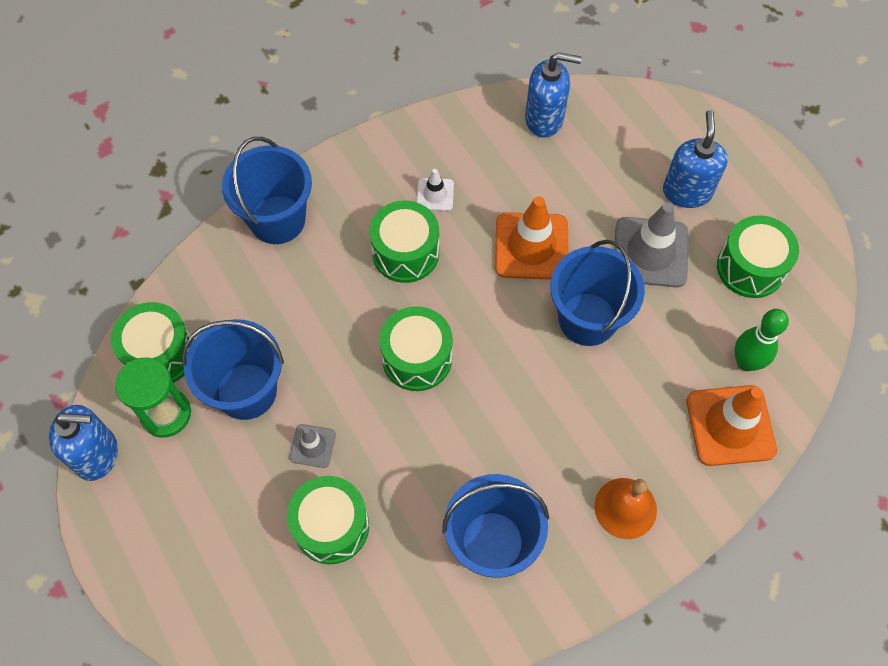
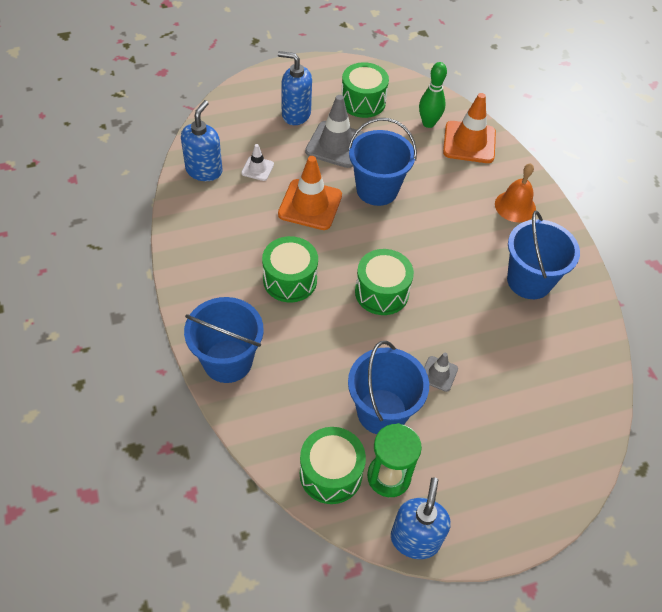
camera: 80 degrees left, 10 degrees down
(331, 526) = (504, 373): green drum -> none
(435, 194) = (244, 250): white traffic cone -> white traffic cone (257, 168)

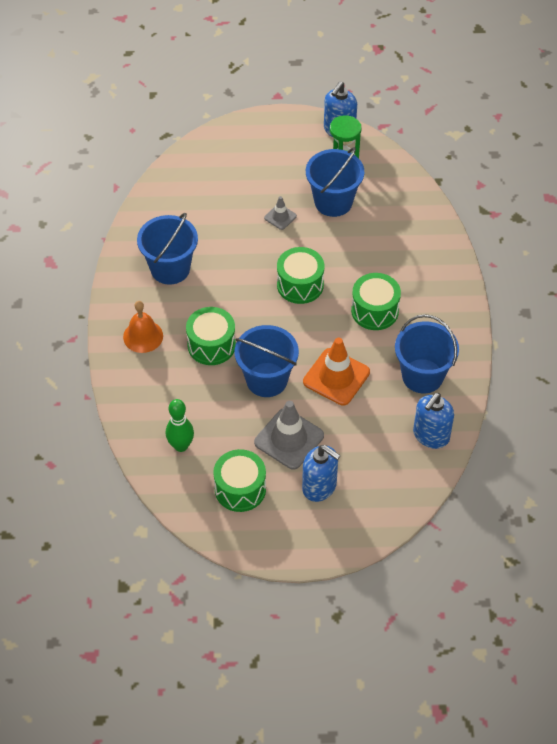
camera: 160 degrees left, 0 degrees up
(227, 361) = (440, 258): blue bucket -> blue bucket (422, 376)
(257, 168) = (377, 427): white traffic cone -> none
(331, 473) = (382, 174): green drum -> green drum (211, 345)
(469, 142) = (150, 413): orange traffic cone -> none

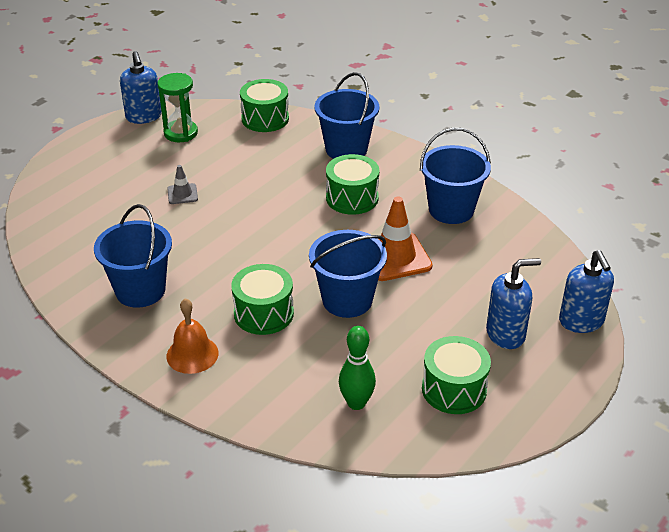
camera: 50 degrees left, 15 degrees down
(289, 439) = (430, 323): grey traffic cone -> none
(300, 285) = (269, 223): green drum -> green drum (265, 119)
(333, 202) = (210, 158): blue bucket -> blue bucket (346, 149)
(431, 435) = (518, 238): blue soap dispenser -> blue soap dispenser (581, 321)

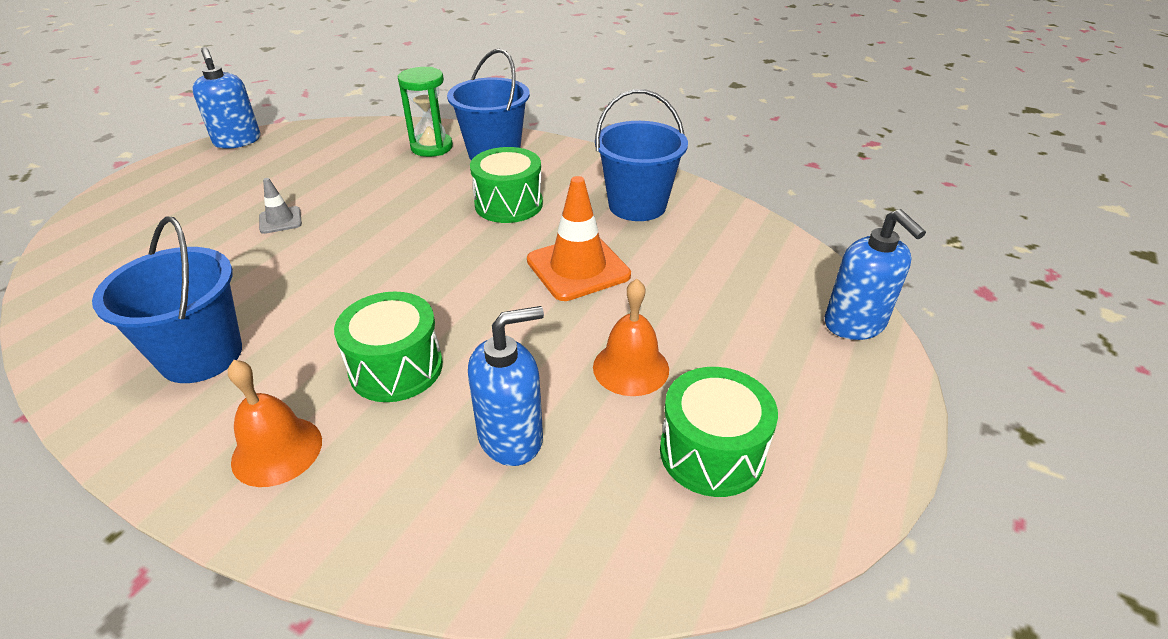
camera: 10 degrees left, 0 degrees up
(181, 133) = (284, 154): green hourglass -> green hourglass (431, 147)
(265, 119) = (391, 131): green drum -> none
(347, 300) = (521, 333): blue bucket -> none
(356, 403) = (560, 501): green bowling pin -> none
(416, 332) = (631, 368): none -> orange bell
(506, 334) = (759, 354): blue soap dispenser -> blue soap dispenser (511, 437)

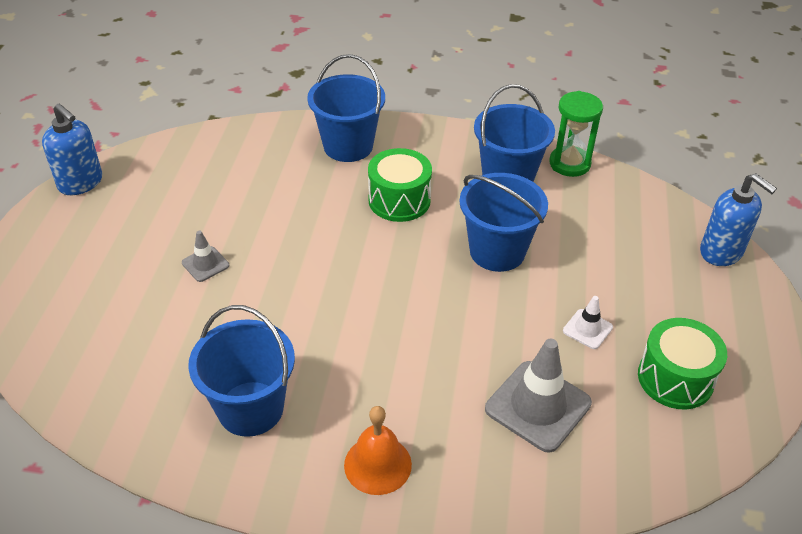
camera: 20 degrees left, 5 degrees up
(396, 368) = (416, 376): green drum -> none
(431, 147) = (284, 150): green hourglass -> green hourglass (569, 163)
(511, 437) = (538, 406): blue soap dispenser -> grey traffic cone
(578, 268) = (497, 251): orange traffic cone -> blue bucket
(631, 368) = (587, 329): orange bell -> white traffic cone

